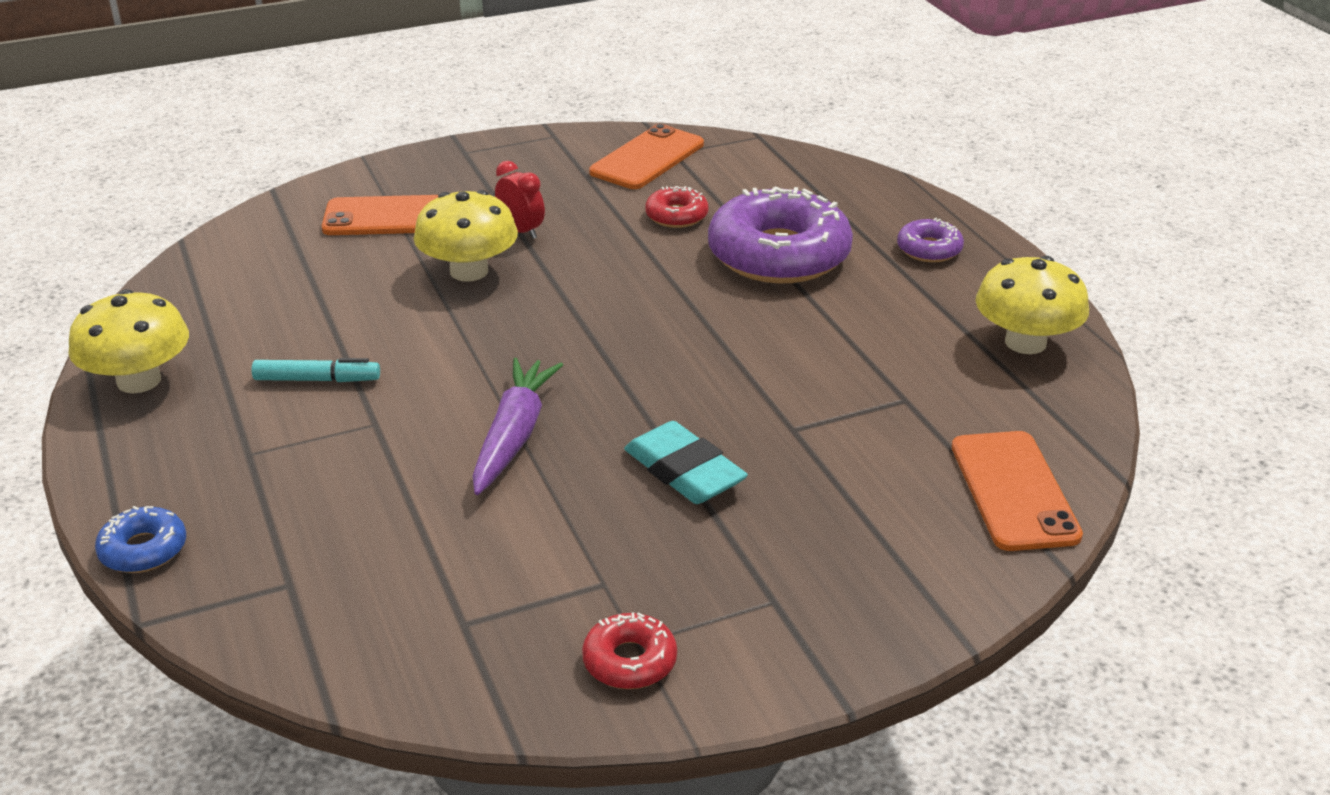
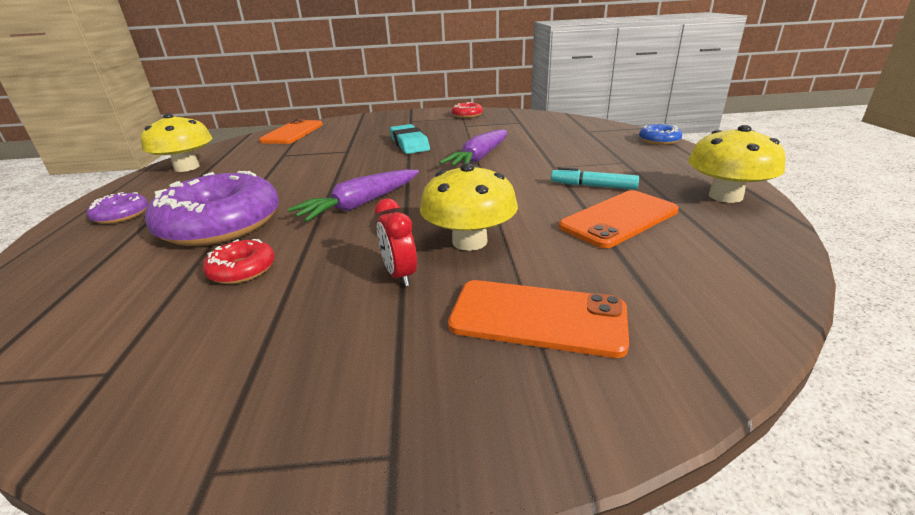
camera: 160 degrees left, 5 degrees down
(636, 304) = (360, 204): none -> purple carrot
(647, 158) = (154, 367): orange phone -> orange phone (619, 219)

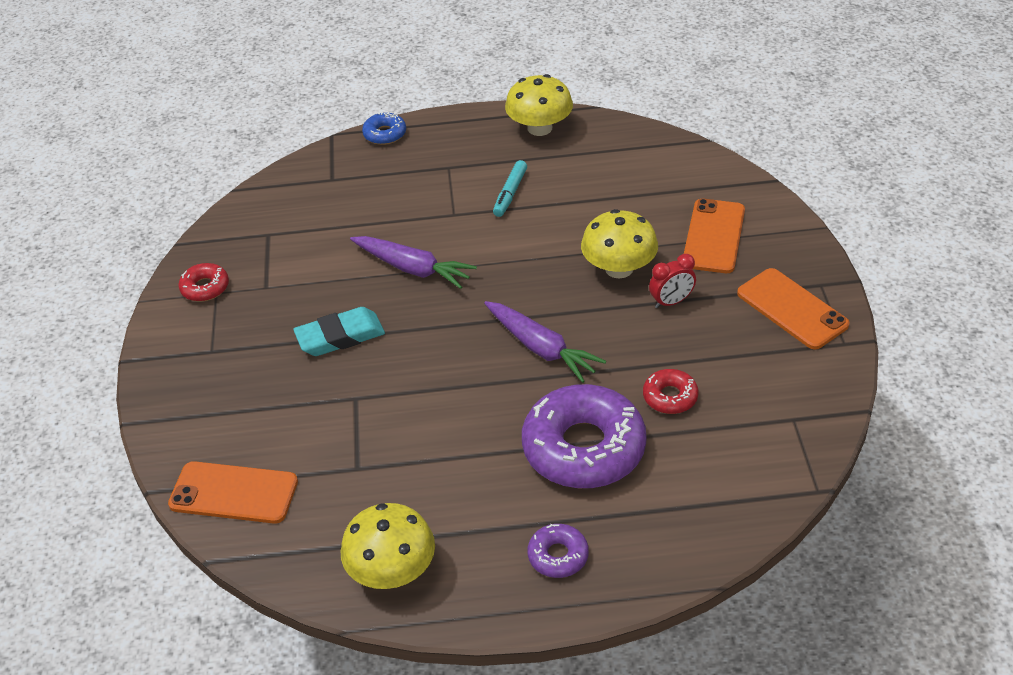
camera: 90 degrees left, 15 degrees up
(619, 219) = (580, 187): orange phone -> orange phone (792, 309)

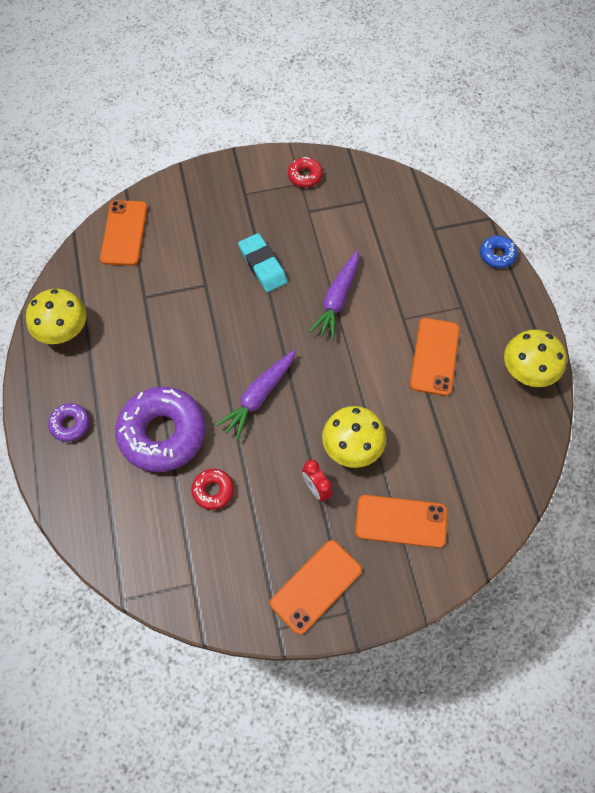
camera: 80 degrees right, 20 degrees up
(510, 193) = (434, 356): turquoise marker -> orange phone

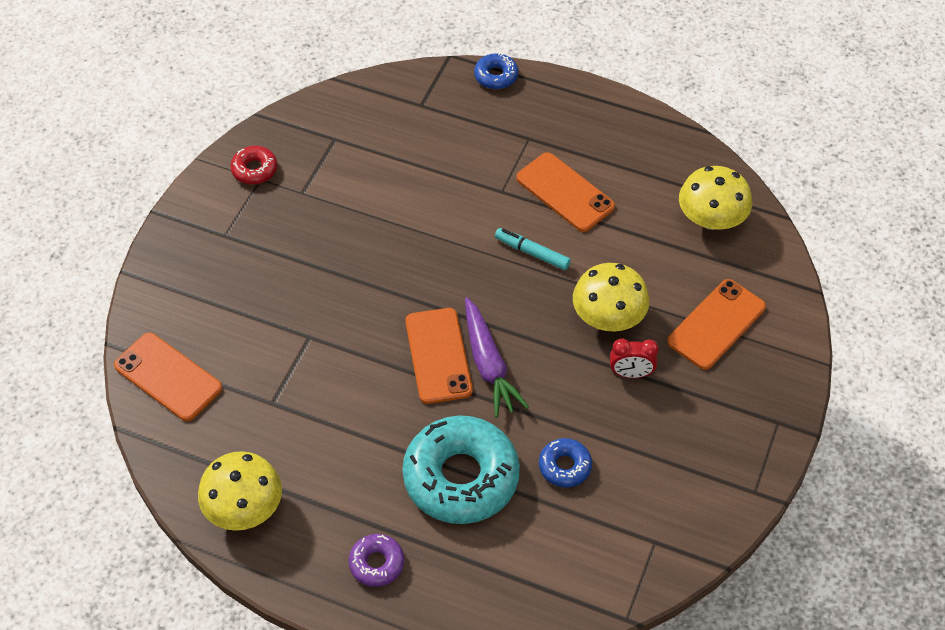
camera: 55 degrees left, 10 degrees down
(162, 433) = (461, 477): purple donut -> turquoise donut
(213, 491) = (565, 466): red donut -> blue donut
(262, 265) = (333, 271): turquoise eraser -> none
(316, 586) = (733, 434): orange phone -> orange phone (438, 356)
(337, 299) = (432, 231): purple carrot -> none
(367, 367) = (532, 253): none -> turquoise marker
(528, 370) = (638, 132): yellow mushroom -> yellow mushroom (711, 218)

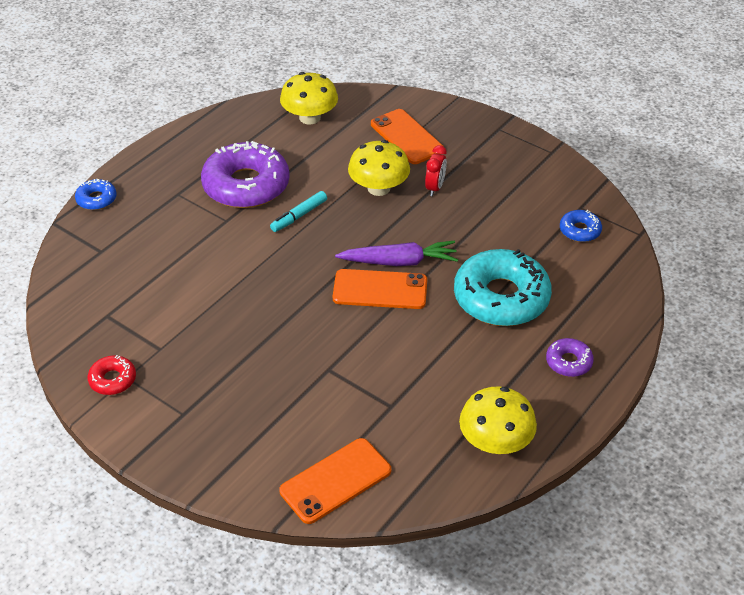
camera: 75 degrees left, 10 degrees down
(565, 192) = (246, 185): orange phone -> purple donut
(565, 466) = (506, 239): blue donut -> blue donut (580, 230)

